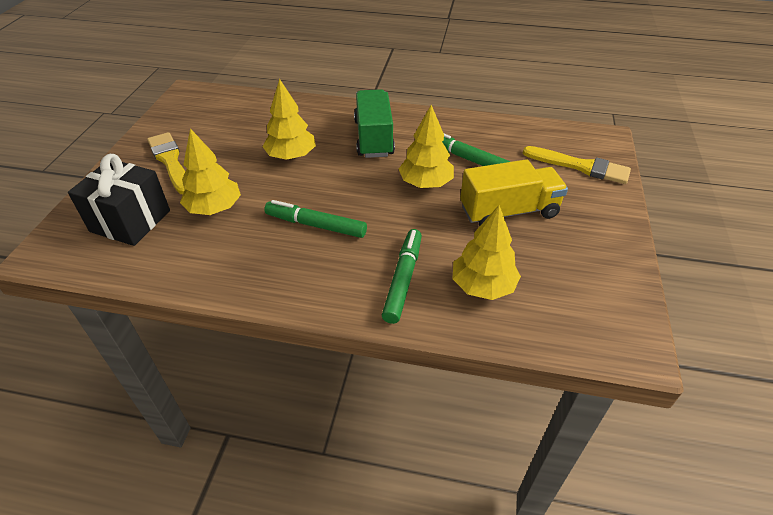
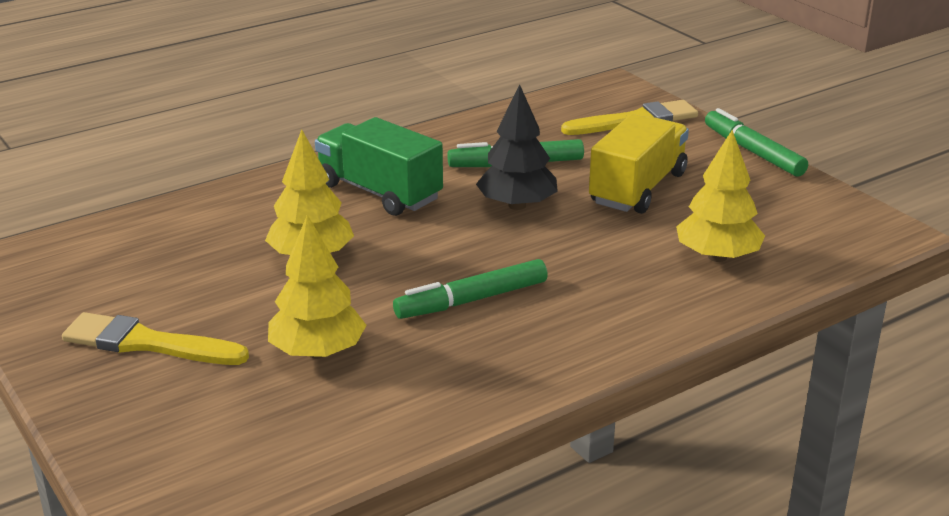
camera: 45 degrees left, 15 degrees down
(130, 221) = (227, 425): black gift -> none
(403, 279) = (643, 292): green marker -> green marker (753, 152)
(425, 183) = (517, 205): yellow tree -> black tree

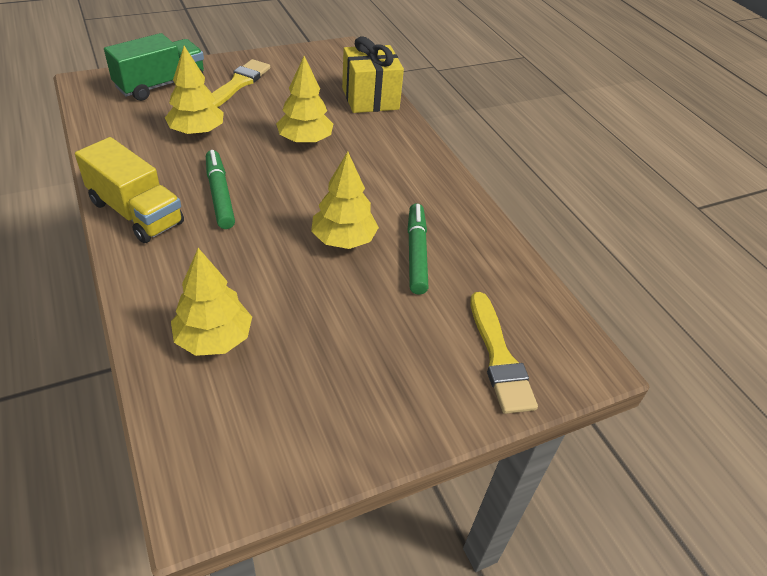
camera: 95 degrees right, 15 degrees up
(174, 219) = (370, 98): none -> yellow gift
(379, 192) = (384, 177): green truck -> green truck (161, 85)
(517, 205) = (343, 240): black tree -> yellow tree
(638, 188) = (351, 320): yellow truck -> yellow truck (136, 213)
(753, 152) = (410, 439): green marker -> none

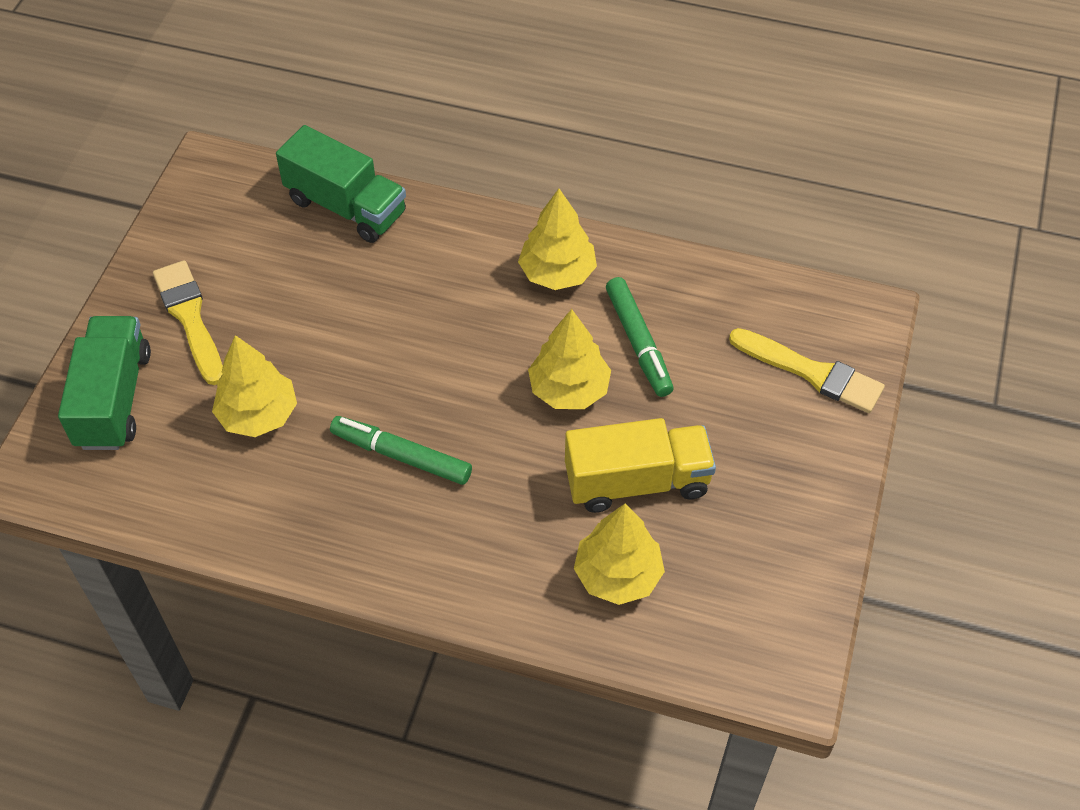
camera: 45 degrees left, 10 degrees up
(136, 213) = (366, 549): yellow truck -> yellow truck (637, 482)
(305, 140) = (372, 320): yellow tree -> yellow tree (557, 273)
(370, 98) = (346, 207): yellow gift -> green truck
(416, 253) = (638, 342): green marker -> green marker turned 150 degrees counterclockwise

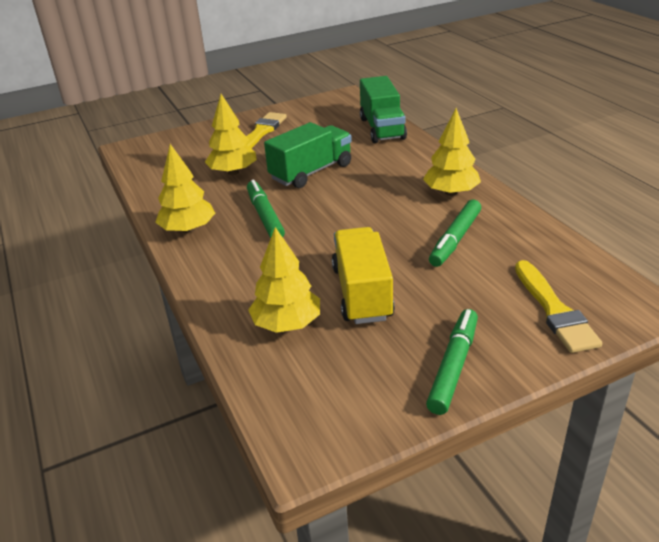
camera: 50 degrees right, 20 degrees down
(114, 399) = (193, 142): green truck -> green truck (311, 172)
(569, 389) = (385, 237): yellow tree -> yellow tree (188, 229)
(637, 482) = (362, 293): yellow truck -> yellow truck turned 135 degrees counterclockwise
(803, 501) = (453, 366): none -> green marker

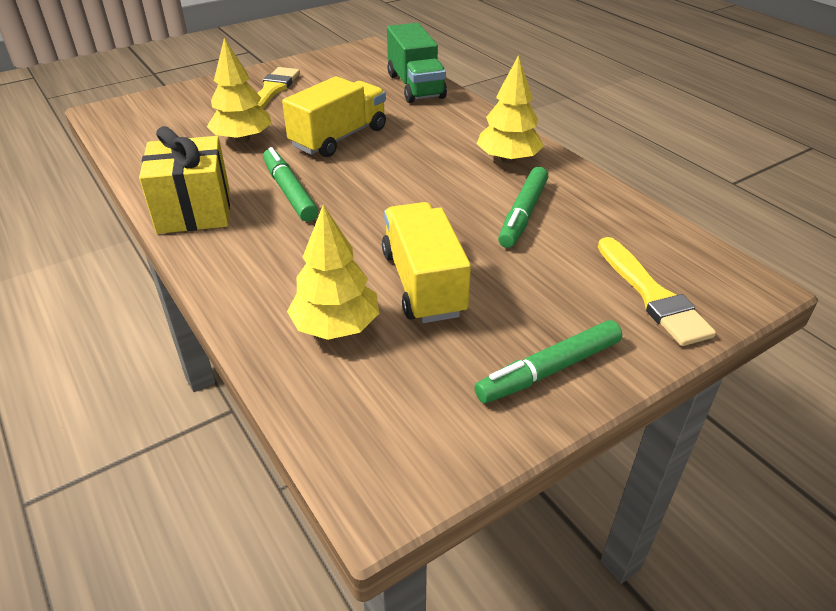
camera: 10 degrees left, 5 degrees up
(188, 229) = (194, 211): yellow tree -> yellow gift
(311, 172) = (339, 138): green truck -> yellow truck
(453, 366) = (549, 370): green marker -> green marker turned 135 degrees counterclockwise

